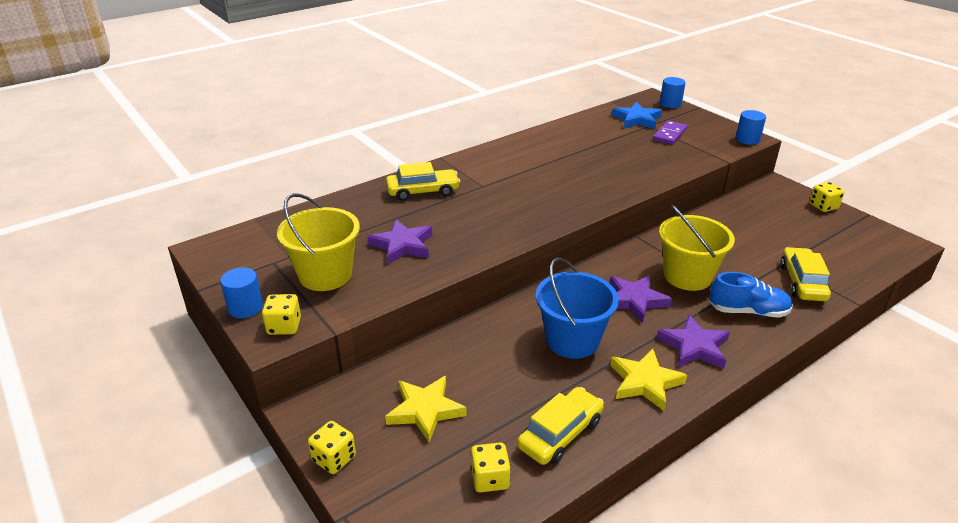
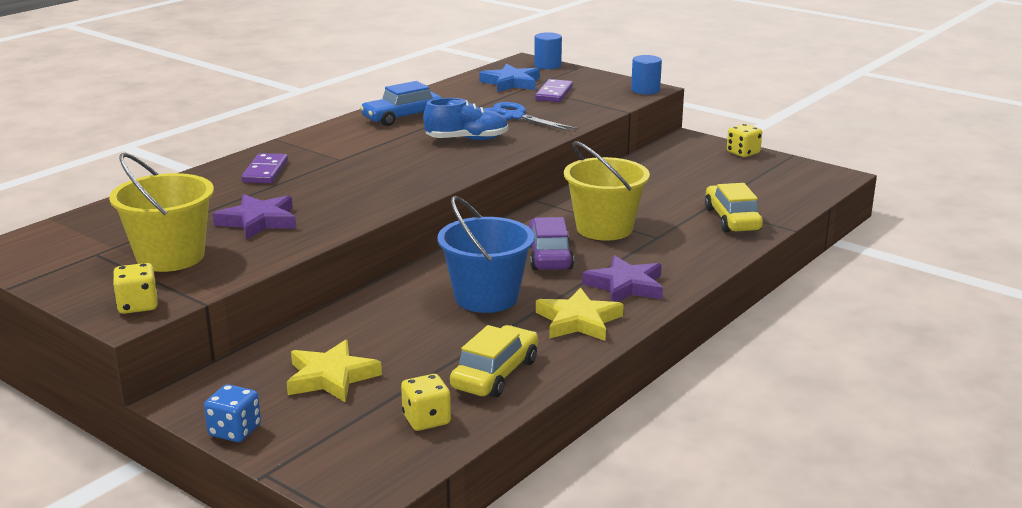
camera: 15 degrees left, 10 degrees down
(245, 308) = (79, 296): blue cylinder -> none
(334, 458) = (235, 431): yellow dice -> blue dice
(423, 191) = (265, 171): yellow car -> purple domino
(542, 146) = (402, 117): none -> blue car
(631, 156) = (513, 117): none -> blue scissors
(634, 300) = (549, 256): purple star -> purple car
(748, 311) = (678, 250): blue shoe -> blue shoe (467, 139)

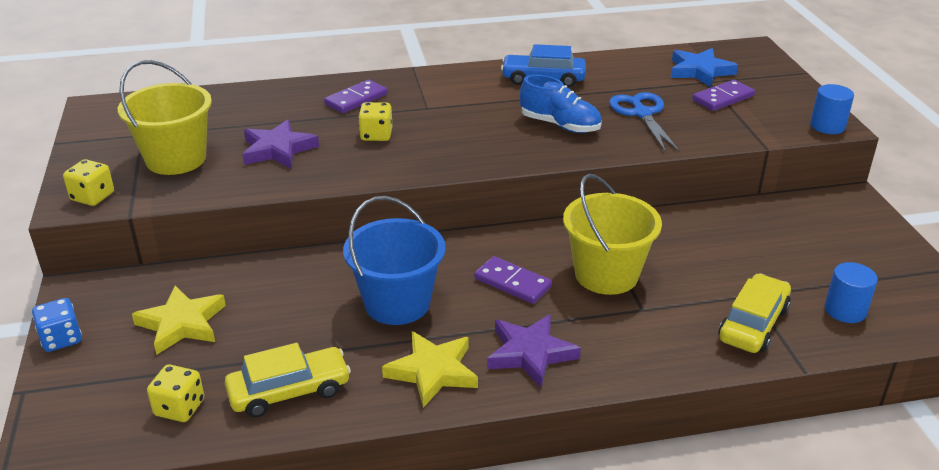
camera: 40 degrees right, 10 degrees up
(547, 65) = (768, 61): blue cylinder -> blue cylinder (845, 310)
(549, 256) = (512, 283): purple car -> purple domino
(743, 153) = (891, 241): yellow dice -> yellow dice (376, 135)

